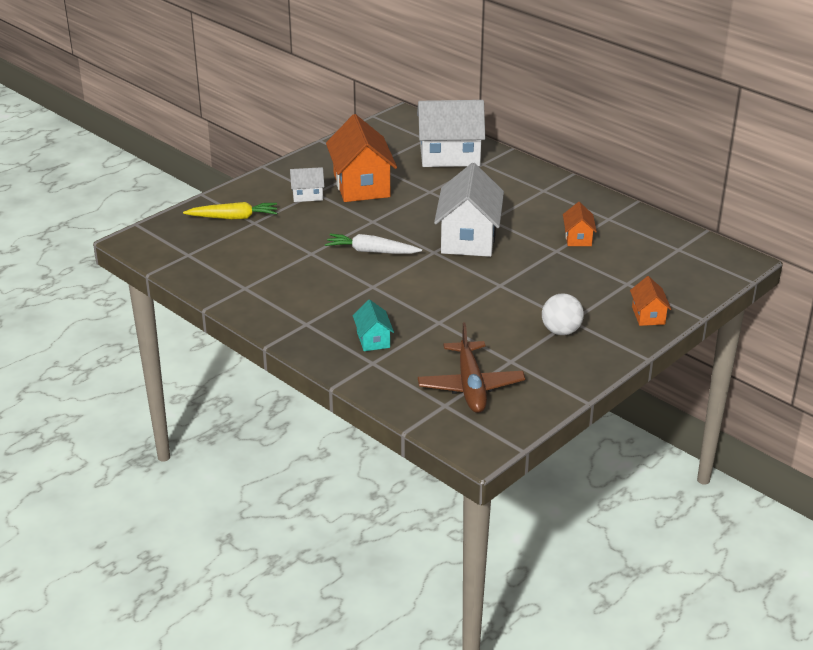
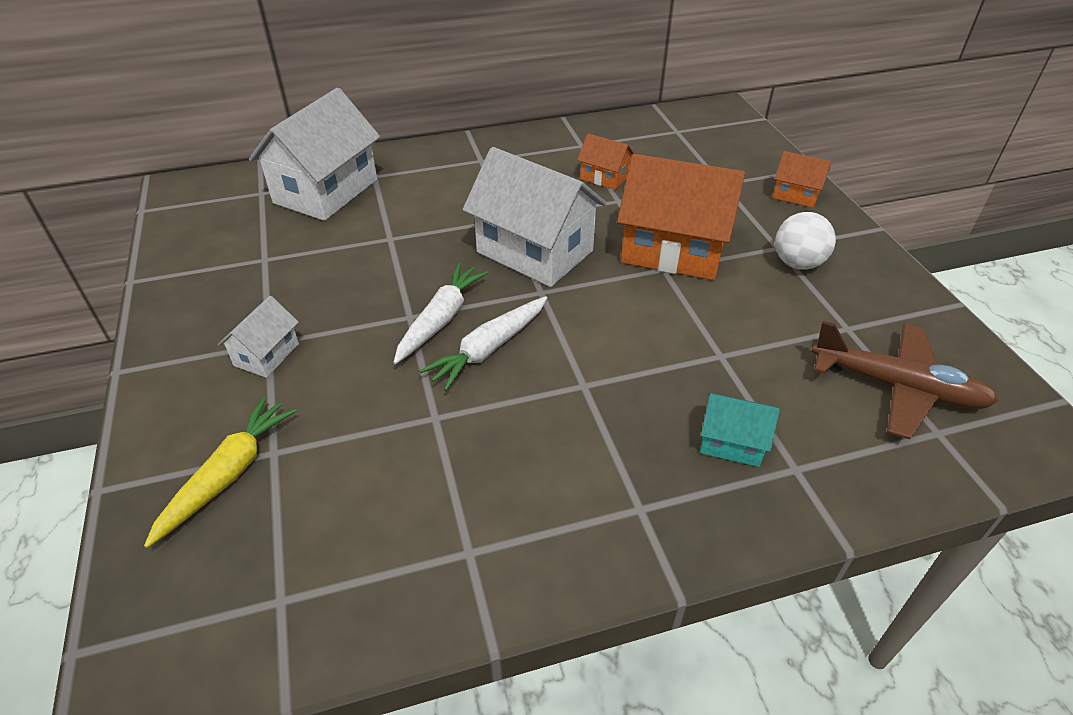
camera: 60 degrees left, 10 degrees up
(361, 185) = (304, 290): orange house -> orange house (673, 250)
(379, 230) = (441, 319): none -> white carrot

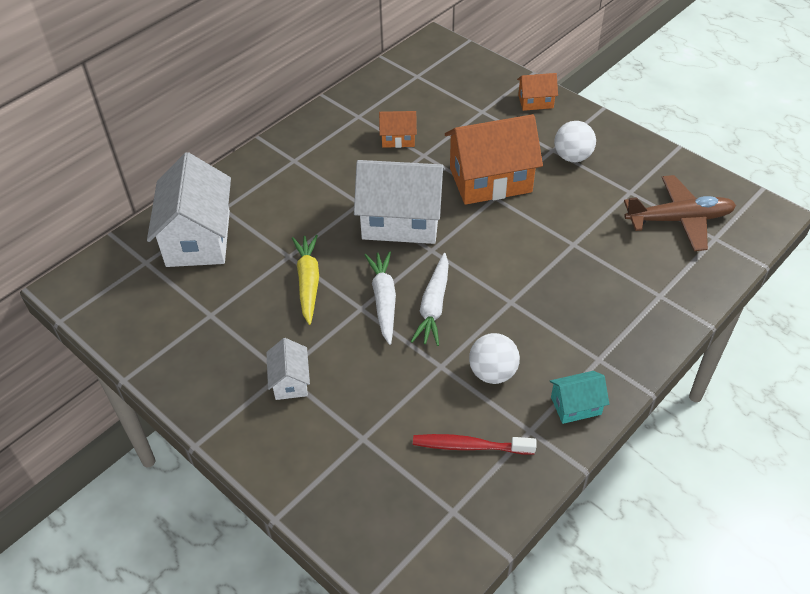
camera: 30 degrees left, 5 degrees up
(228, 474) = (349, 465): yellow carrot -> yellow carrot (308, 282)
(378, 529) = (469, 446): none -> red toothbrush
(487, 455) = (492, 373): none -> white ball
(732, 442) = (617, 296): turquoise house -> turquoise house (576, 406)

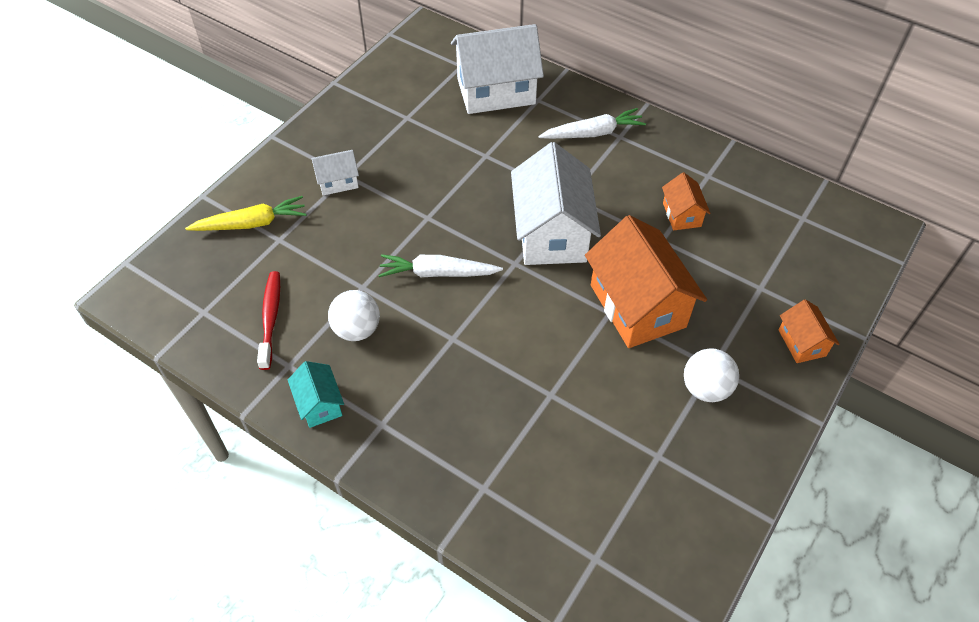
camera: 80 degrees right, 5 degrees up
(308, 282) = (454, 174): yellow carrot -> yellow carrot (252, 223)
(384, 300) = (440, 233): white carrot -> white carrot (593, 133)
(679, 220) = (620, 515): brown plane -> none

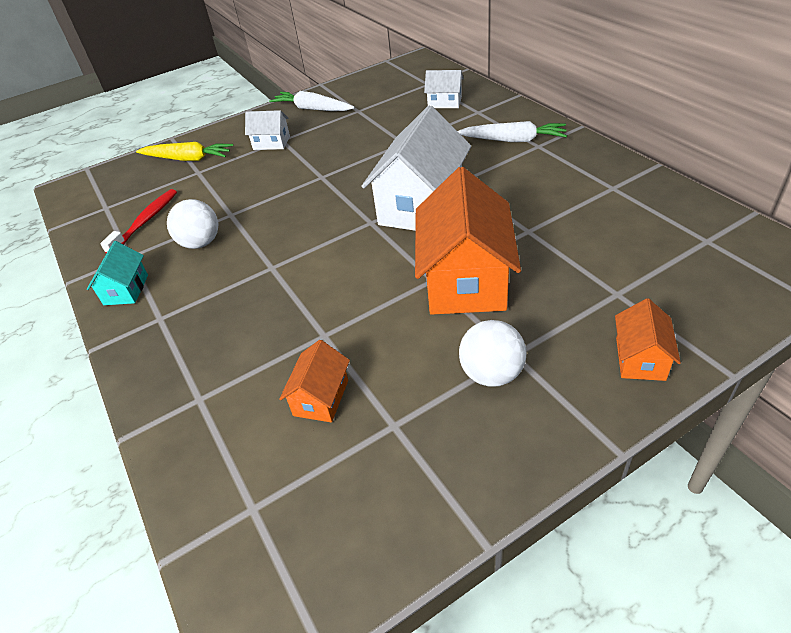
camera: 30 degrees right, 10 degrees down
(437, 273) = (298, 216): white carrot -> white carrot (312, 109)
(496, 91) = (444, 102): white house -> white house, size x0.48
(682, 214) = (563, 214): orange house -> orange house (321, 398)

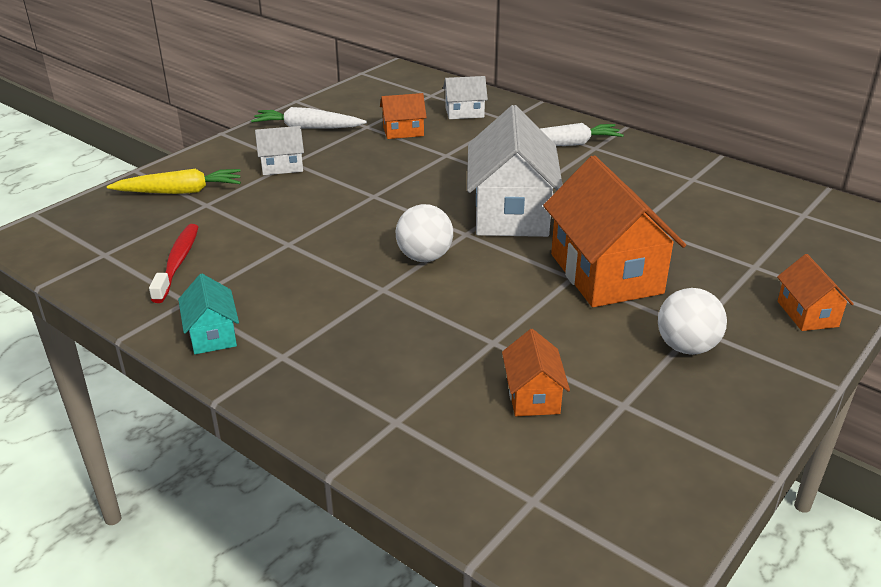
camera: 25 degrees left, 10 degrees down
(201, 243) = (273, 276): white ball -> white ball (424, 257)
(383, 117) = (403, 131): none -> orange house

